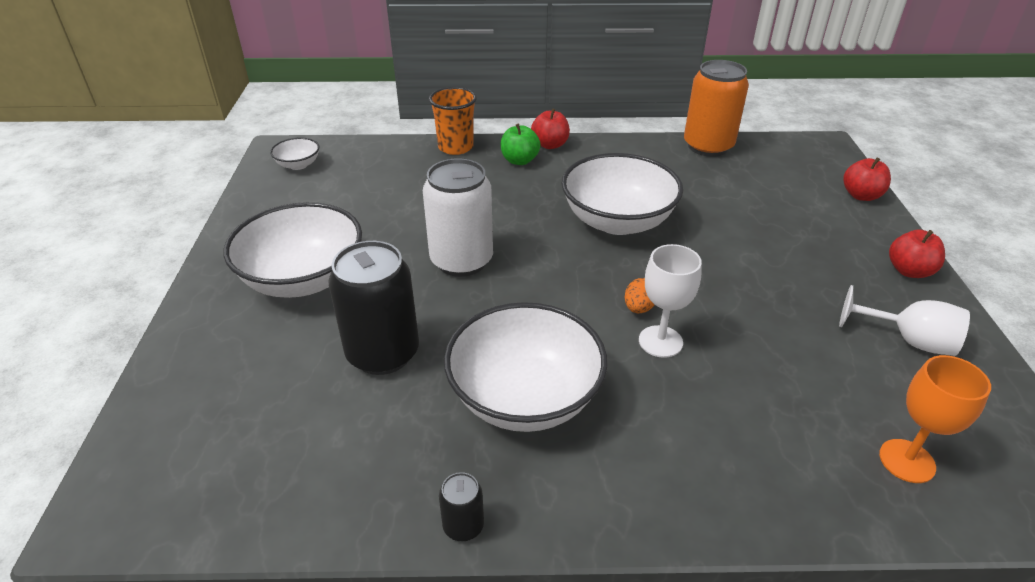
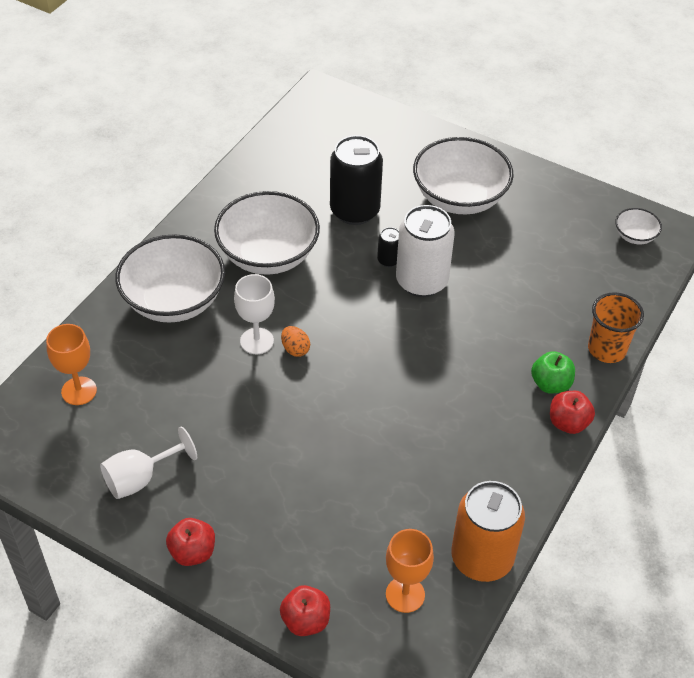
camera: 120 degrees right, 10 degrees up
(463, 526) = (211, 199): black can -> black can (388, 260)
(617, 221) = (404, 399): white bowl -> white bowl (174, 300)
(778, 165) = (405, 594): none -> orange goblet

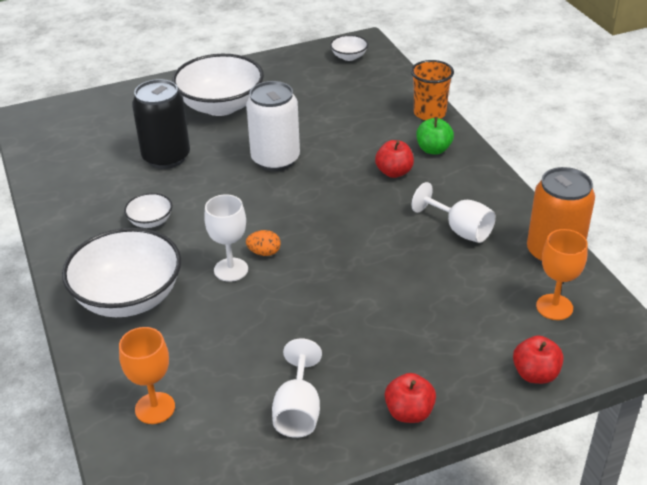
camera: 50 degrees left, 10 degrees down
(268, 255) = (150, 221): white bowl -> white bowl, size x0.45
(388, 260) = (236, 165): black can -> none
(449, 468) = (460, 230): none -> white goblet
(568, 423) = (474, 158): red apple -> red apple (394, 172)

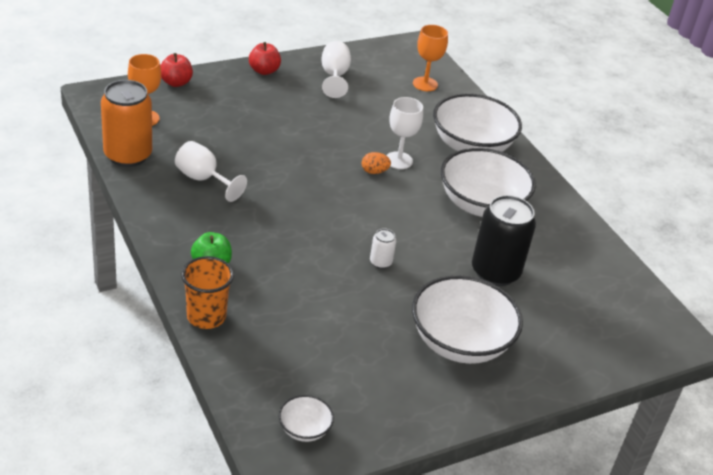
camera: 170 degrees right, 0 degrees up
(150, 221) = (481, 204): white bowl -> white bowl, size x2.20
(275, 159) = (380, 262): white can -> white can, size x0.45
(394, 172) = (257, 240): red apple -> none

